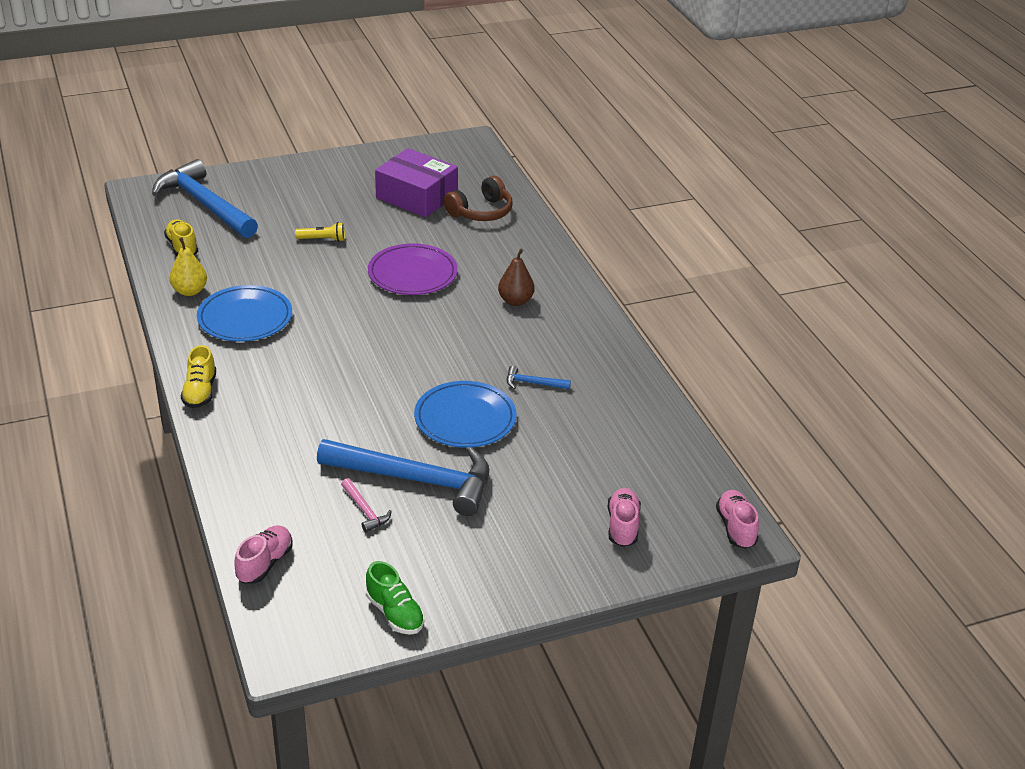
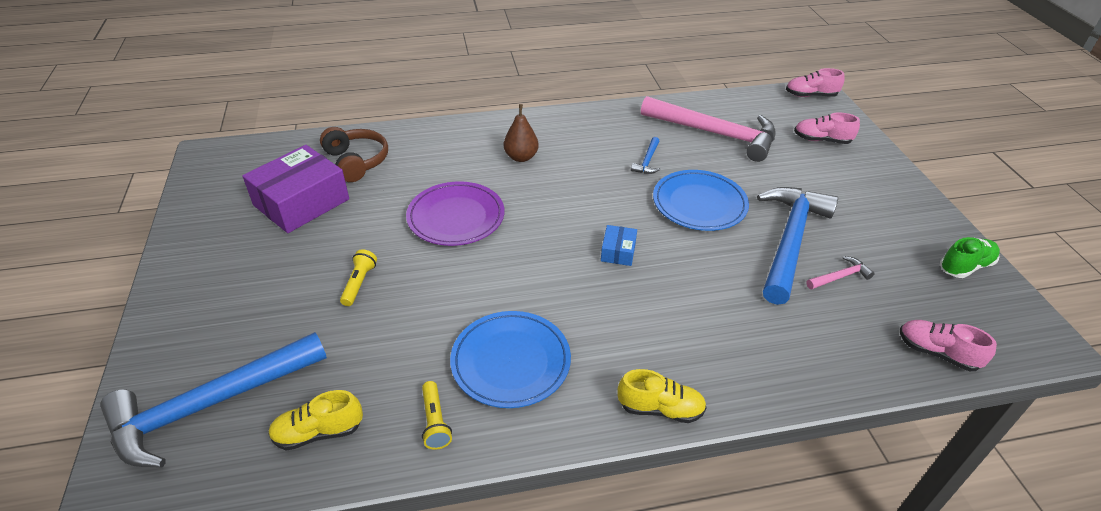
camera: 80 degrees left, 5 degrees up
(190, 291) = (435, 422): yellow pear -> yellow flashlight
(380, 367) = (618, 252): none -> blue box
(606, 435) = (715, 133): none -> pink hammer

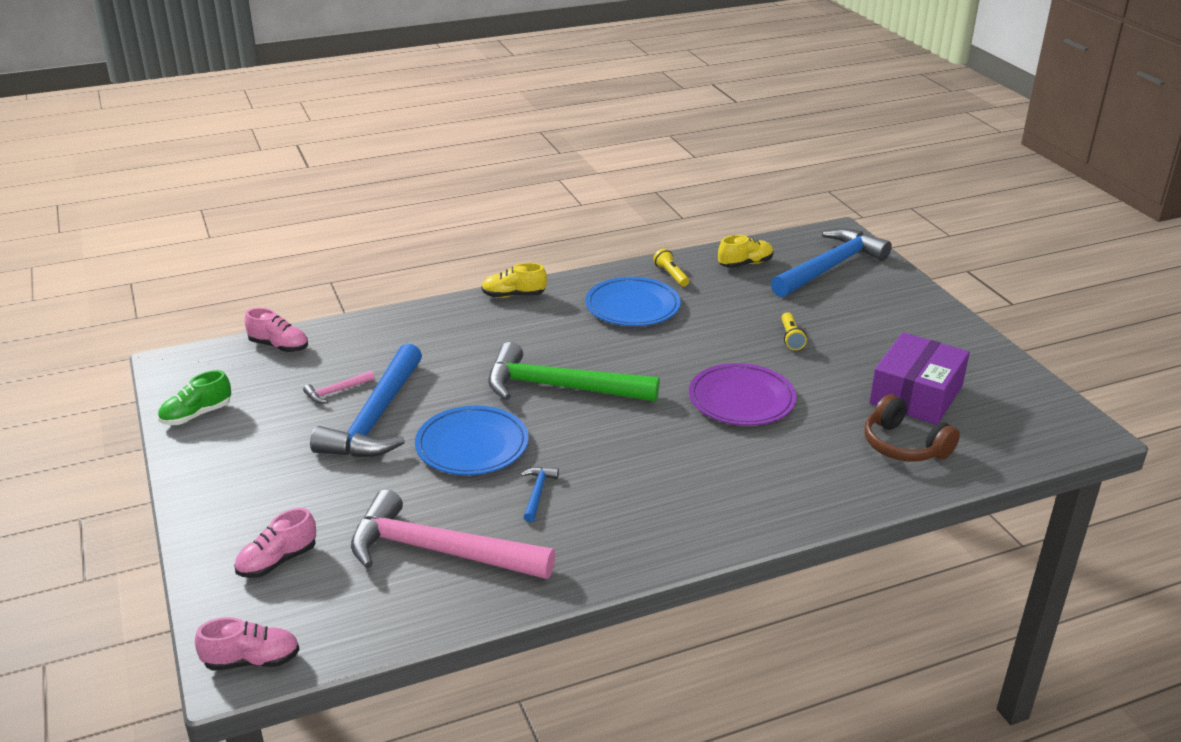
camera: 170 degrees right, 10 degrees down
(521, 157) = (705, 477): brown pear -> none
(618, 252) = (560, 388): blue box -> green hammer
(821, 140) = (277, 561): pink shoe -> pink shoe turned 135 degrees clockwise

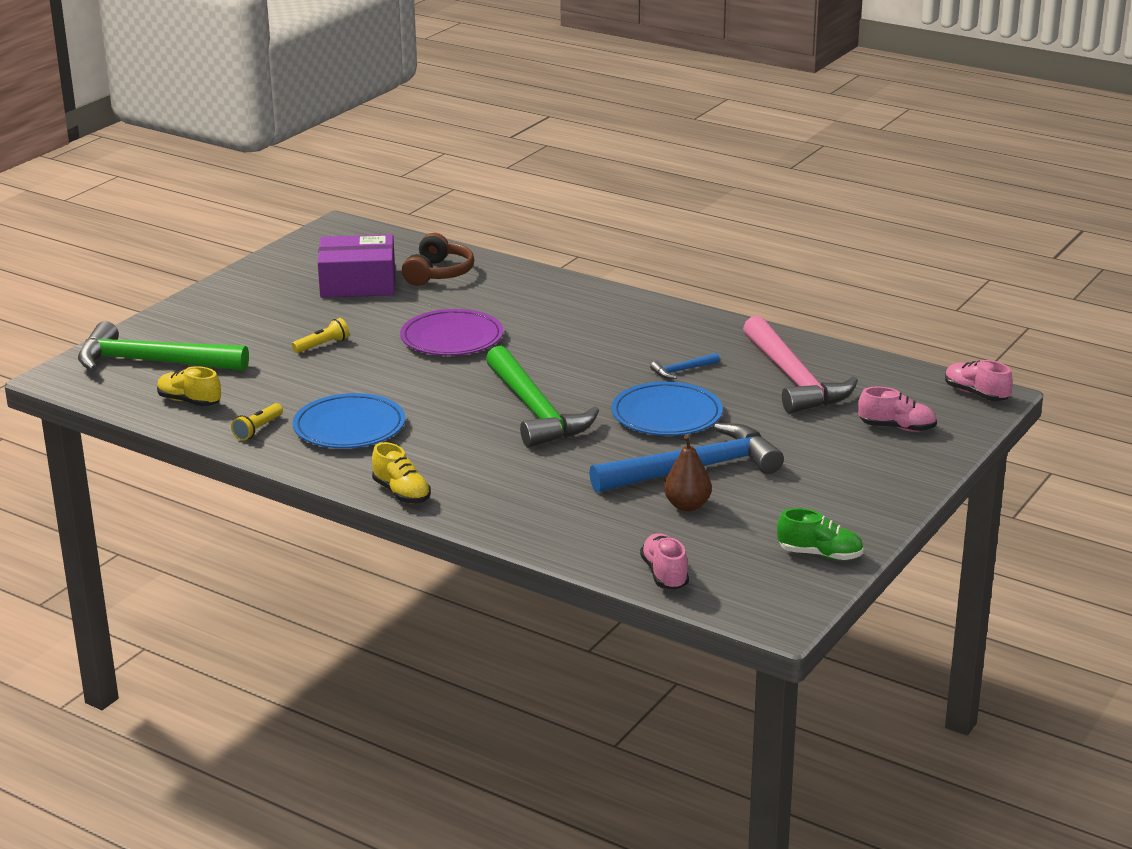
camera: 125 degrees left, 5 degrees down
(336, 391) = (687, 505): pink hammer -> brown pear
(830, 267) = (152, 362): blue hammer -> green hammer

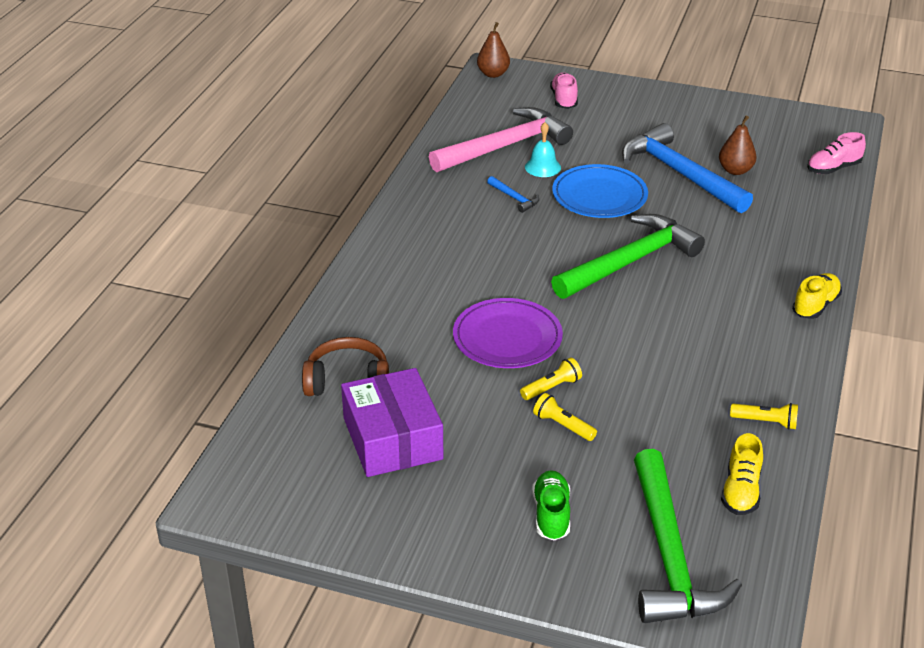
camera: 105 degrees left, 10 degrees up
(349, 427) = (724, 362): blue plate -> none
(372, 347) = (552, 388): none -> yellow flashlight
(740, 393) = (542, 167): none -> turquoise bell
(820, 554) = (761, 115): green shoe -> green shoe (551, 515)
(976, 394) = (493, 74): pink shoe -> brown pear

